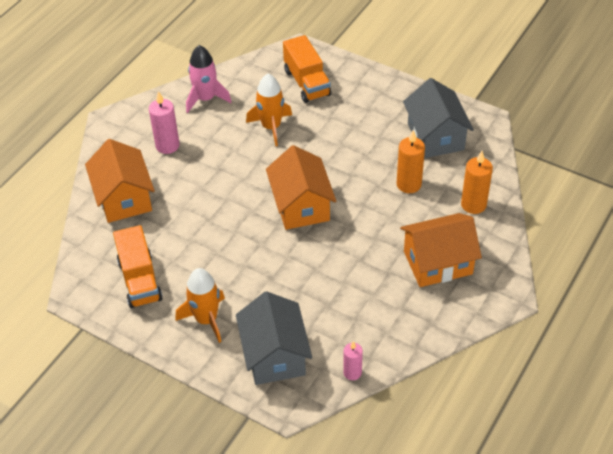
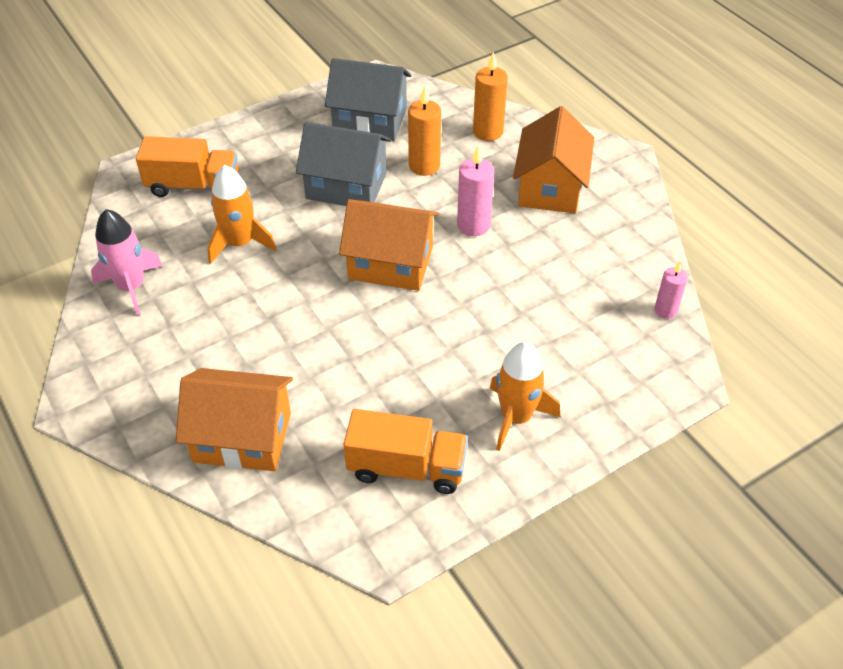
camera: 65 degrees left, 0 degrees up
(167, 145) = (183, 356): pink candle -> pink candle (473, 225)
(274, 355) = (607, 369): grey house -> grey house (346, 186)

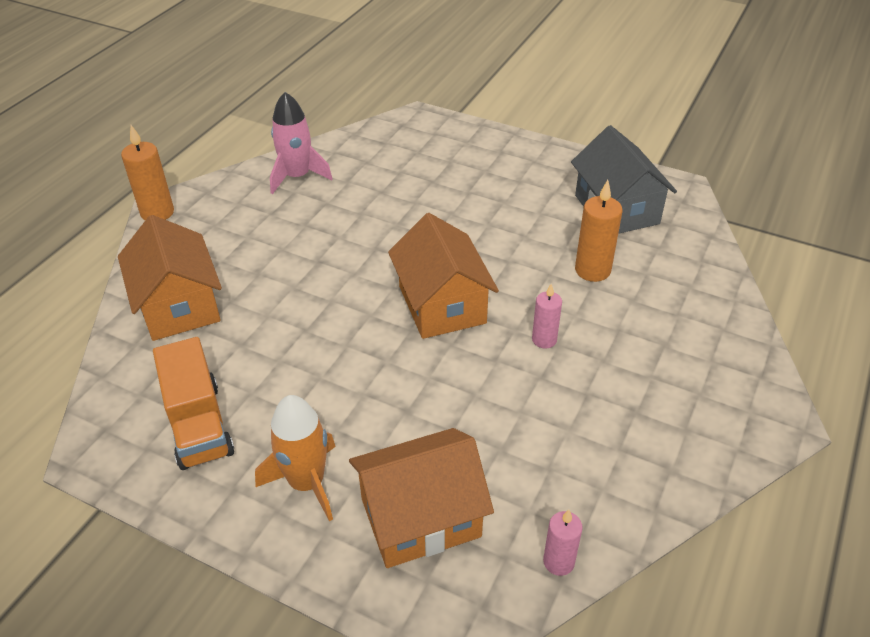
camera: 60 degrees right, 5 degrees down
(193, 186) = (432, 154): orange truck -> none
(240, 243) = (389, 207): orange rocket -> none
(346, 186) = (515, 234): grey house -> none
(473, 225) = (544, 340): pink candle -> pink candle, size x0.64
(488, 132) = (691, 293): orange candle -> orange candle (157, 213)
(550, 187) = (659, 376): orange house -> orange house (420, 517)

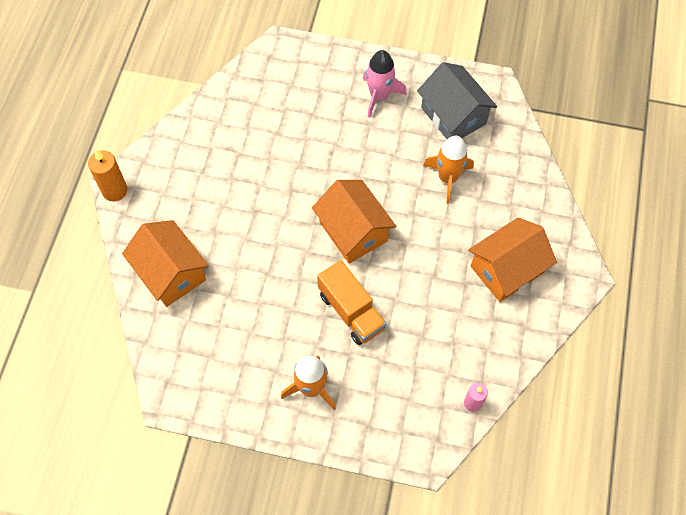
camera: 15 degrees left, 20 degrees up
(199, 424) = (227, 364): orange truck -> orange truck (351, 311)
(297, 176) = (207, 131): pink rocket -> pink rocket (379, 96)
(420, 517) = (387, 394): orange house -> orange house (506, 269)
(544, 340) = (428, 246): pink candle -> none
(592, 270) = (448, 178): orange candle -> orange rocket

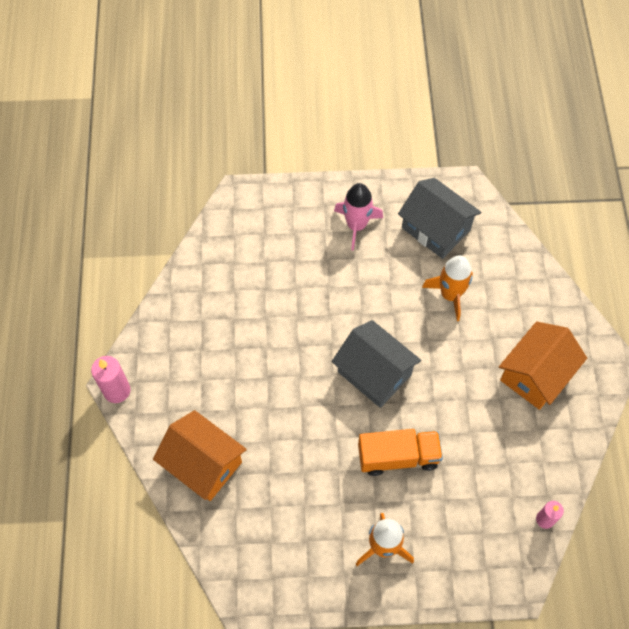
camera: 15 degrees left, 0 degrees up
(115, 190) = (117, 391): orange candle -> pink candle
(351, 311) = (398, 457): orange truck -> orange truck turned 45 degrees counterclockwise
(353, 231) = (374, 373): orange house -> grey house

